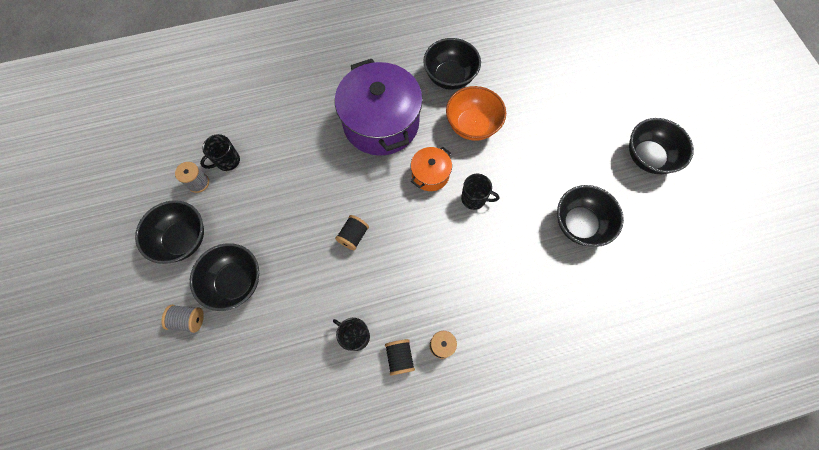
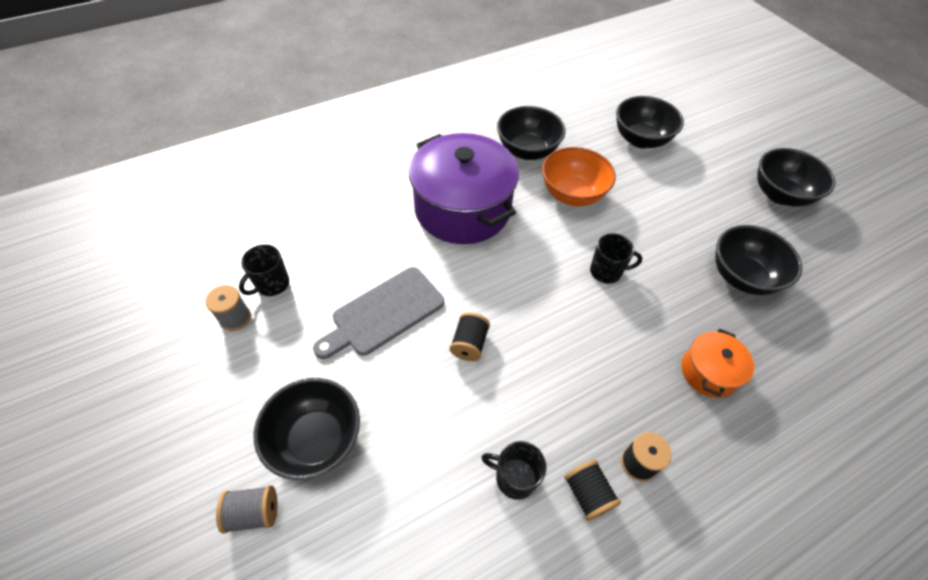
camera: 15 degrees left, 15 degrees down
(183, 239) = (225, 396): black bowl -> black bowl (640, 139)
(300, 200) = (384, 313): none -> grey cutting board
(430, 174) = (542, 254): orange pot -> orange pot (708, 372)

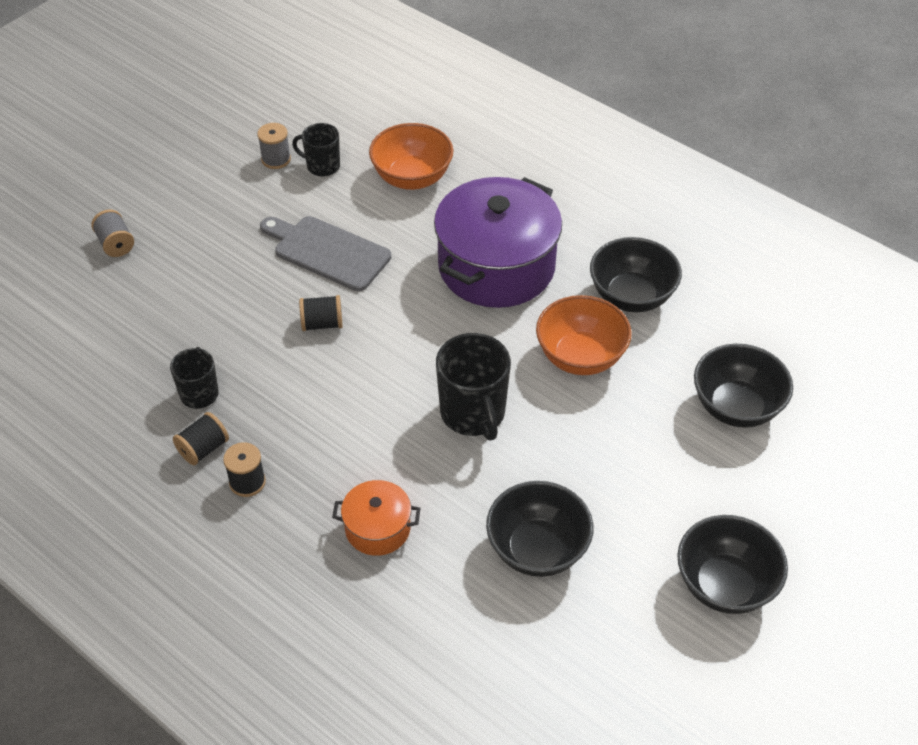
camera: 70 degrees right, 5 degrees down
(316, 440) = (185, 255): black bowl -> none
(332, 227) = (412, 178): none -> orange bowl
(606, 271) = (473, 413): black mug -> black mug, size x1.67

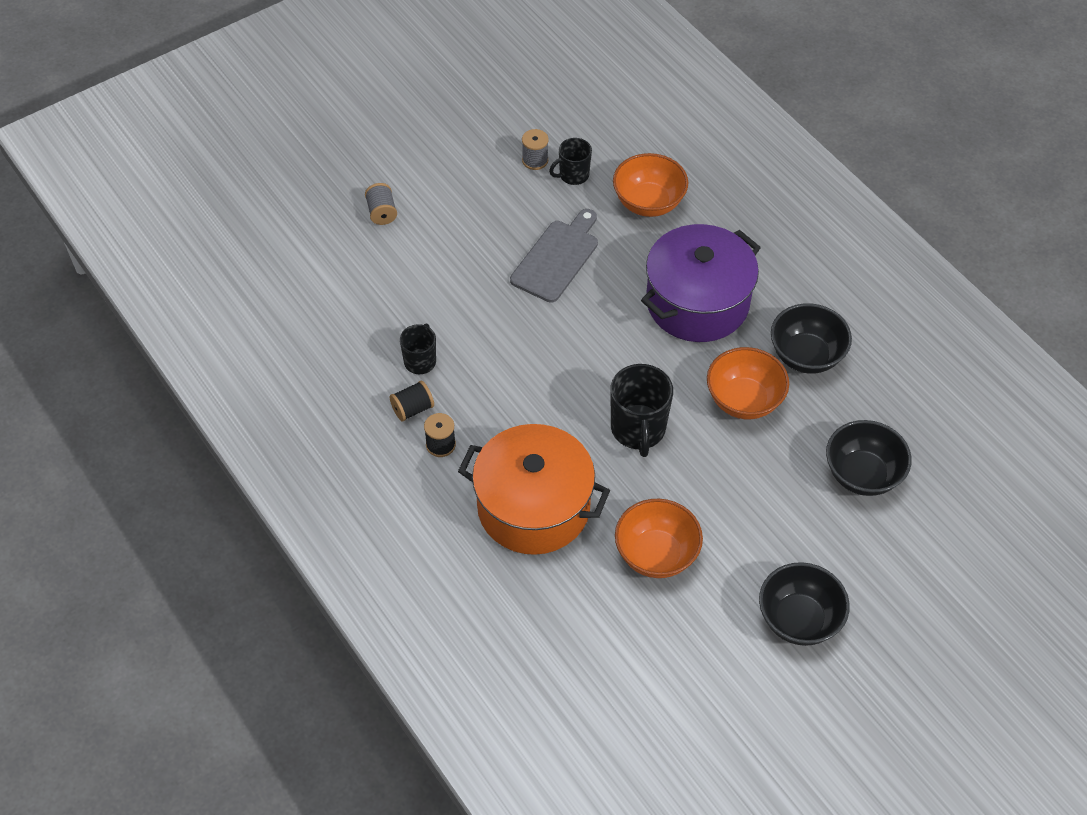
camera: 15 degrees right, 5 degrees up
(322, 166) = (573, 175): black mug -> black mug turned 60 degrees counterclockwise
(322, 324) = (535, 322): black spool -> none
(328, 252) = (556, 258): grey cutting board -> grey cutting board turned 75 degrees clockwise
(377, 528) = (533, 507): orange pot -> orange pot, size x2.10
(537, 549) = (656, 554): black bowl -> orange bowl

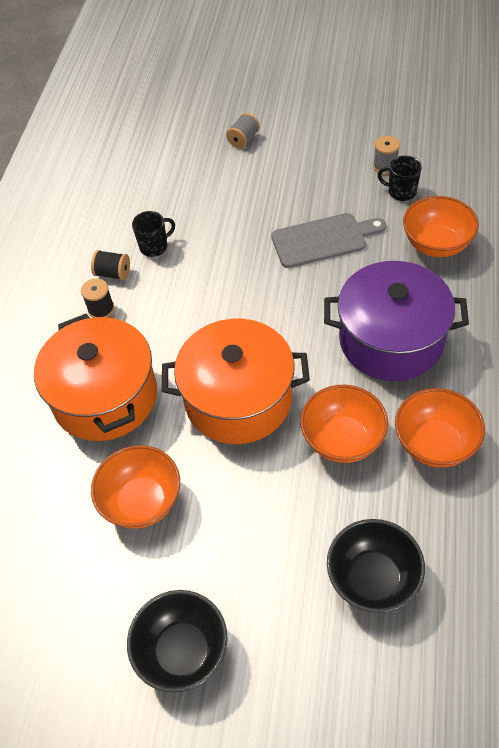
camera: 50 degrees right, 0 degrees up
(638, 429) = (238, 399): black mug -> orange pot
(806, 356) = (434, 443): black bowl -> orange bowl

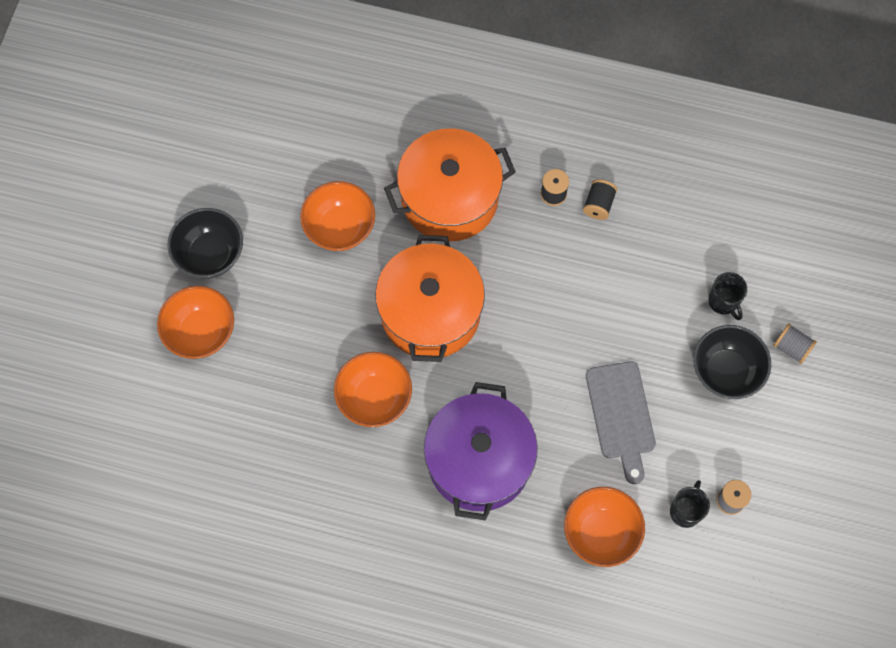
camera: 90 degrees right, 15 degrees up
(154, 246) = (631, 245): black mug -> black mug (723, 302)
(372, 578) = (242, 402): black bowl -> black bowl (726, 371)
(434, 443) = (358, 477): orange bowl -> orange bowl (201, 332)

